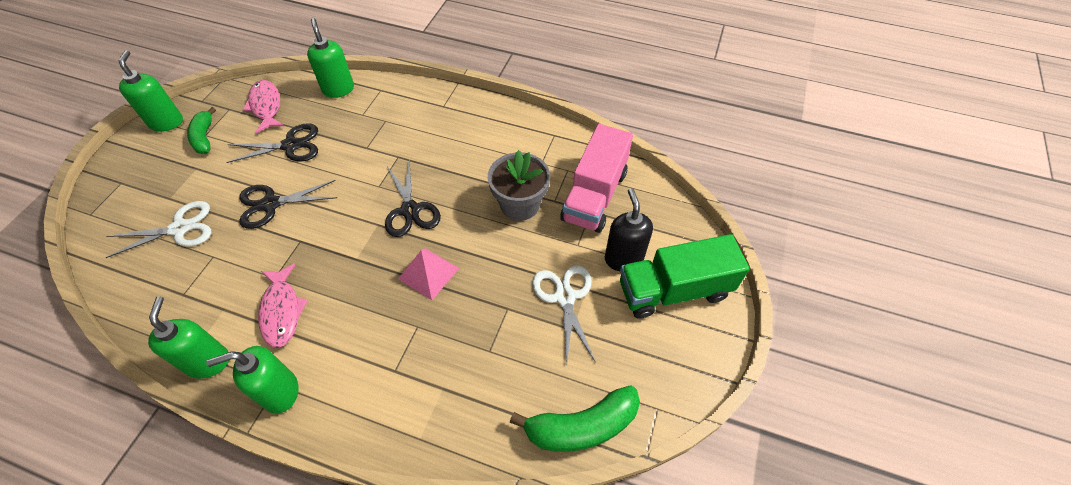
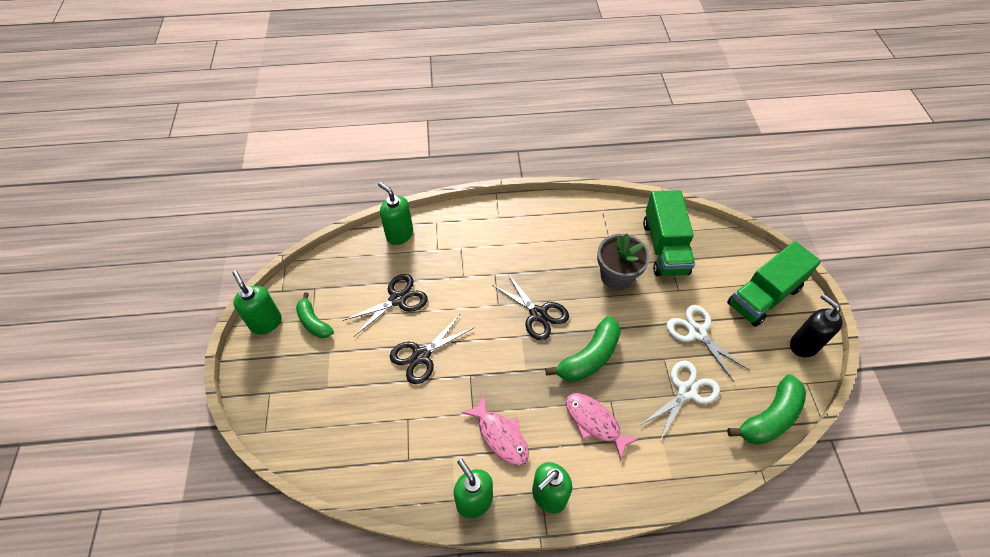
camera: 25 degrees left, 0 degrees up
(180, 228) = (359, 408): white scissors -> white scissors (686, 391)
(266, 106) = (347, 273): pink fish -> pink fish (595, 422)
(428, 273) = (589, 357): pink pyramid -> green banana
(594, 196) = (664, 247): pink truck -> green truck
(623, 258) = (716, 287): black soap dispenser -> black soap dispenser (803, 345)

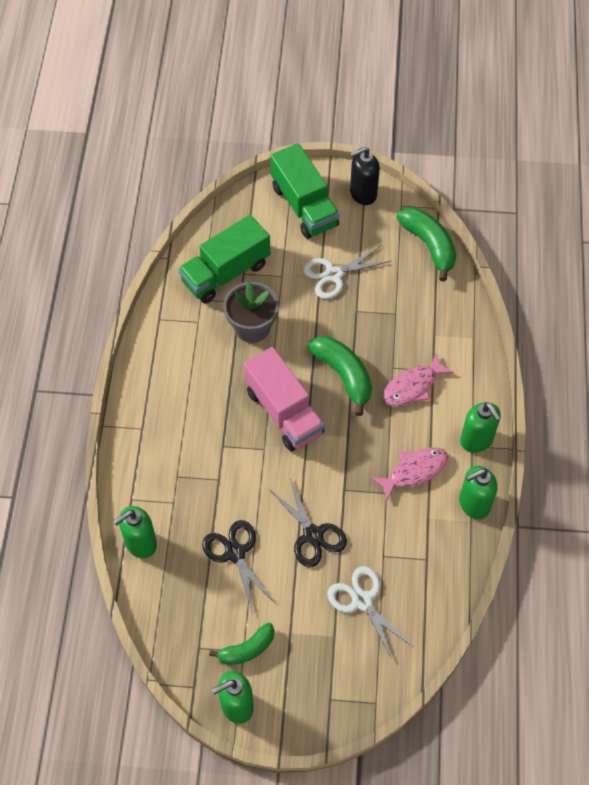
camera: 80 degrees left, 5 degrees up
(538, 314) = (284, 412): black scissors -> pink truck
(664, 247) = (226, 273): green truck -> green truck turned 135 degrees clockwise
(686, 391) = (393, 302): white scissors -> white scissors (362, 601)

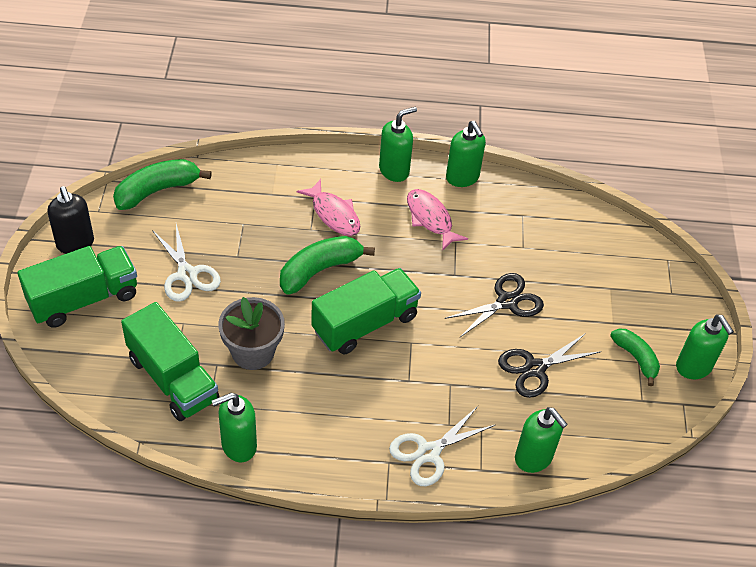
camera: 95 degrees left, 10 degrees down
(162, 321) = (238, 445): none -> green soap dispenser
(284, 412) = (365, 323): pink truck -> green truck
(362, 601) = (571, 265): white scissors -> white scissors (429, 452)

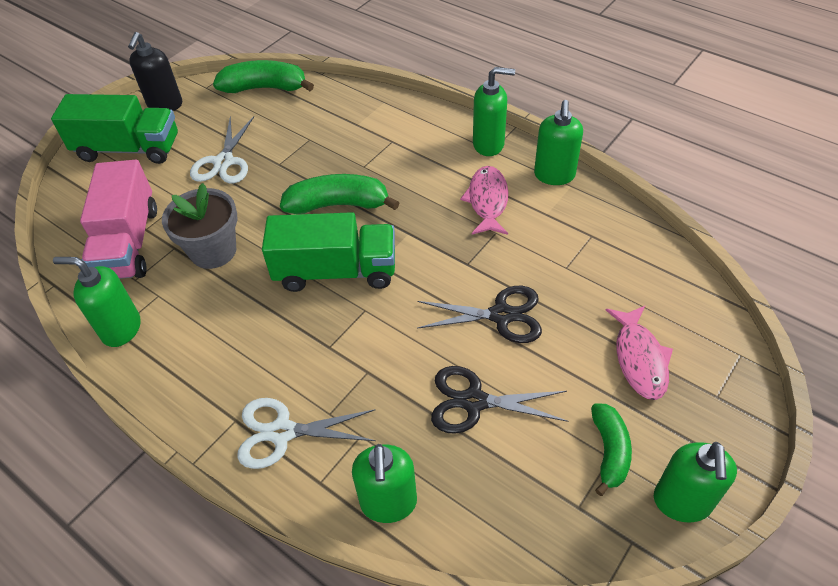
camera: 40 degrees right, 0 degrees up
(173, 378) = (128, 243): green truck -> pink truck
(333, 214) = (396, 161): pink fish -> pink fish (639, 358)

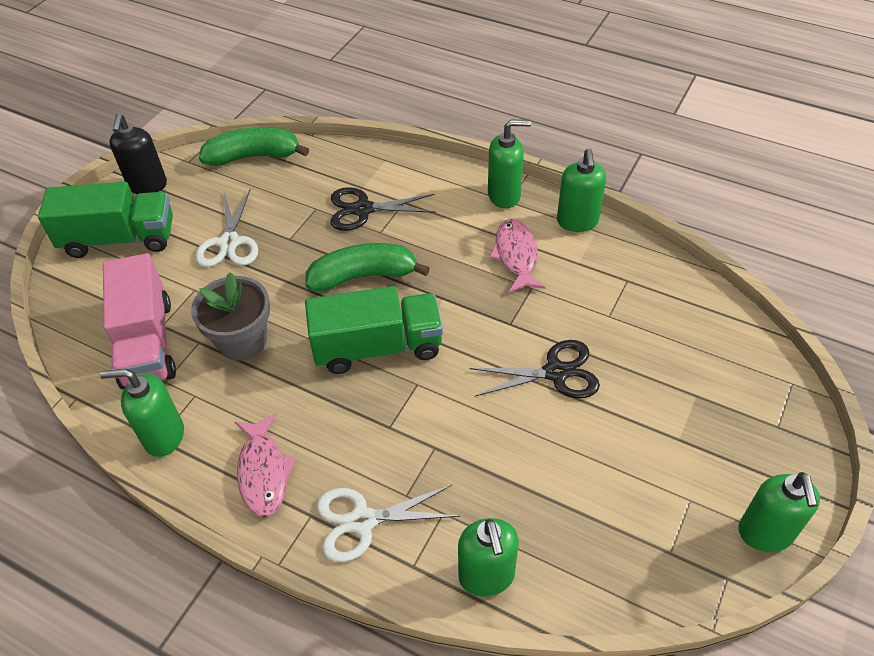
camera: 10 degrees left, 0 degrees up
(474, 401) = (548, 463): black scissors -> black scissors (363, 209)
(609, 451) = (688, 494): green banana -> none
(639, 358) = (698, 399): pink fish -> pink fish (263, 472)

